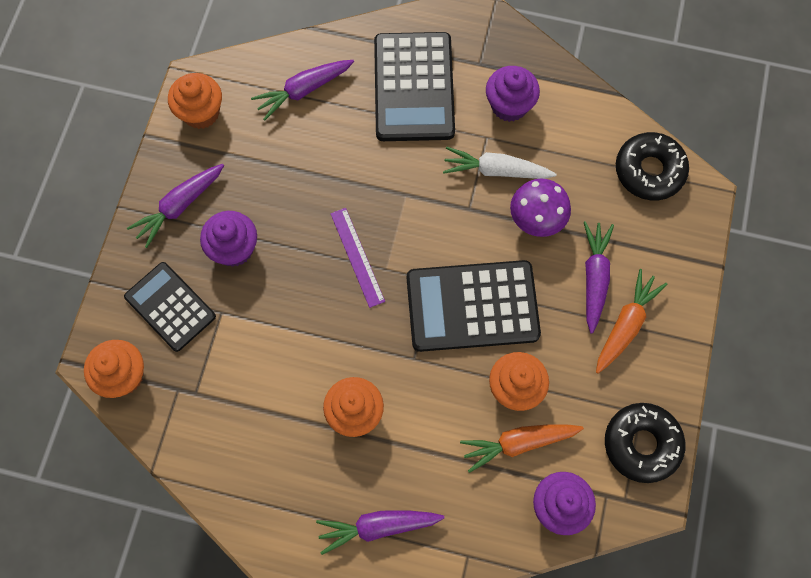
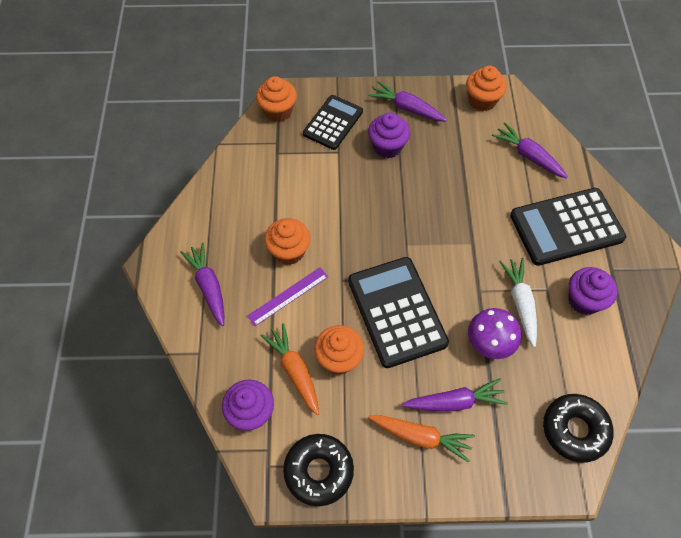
camera: 75 degrees right, 10 degrees down
(357, 257) = (409, 223): purple ruler -> purple ruler (288, 296)

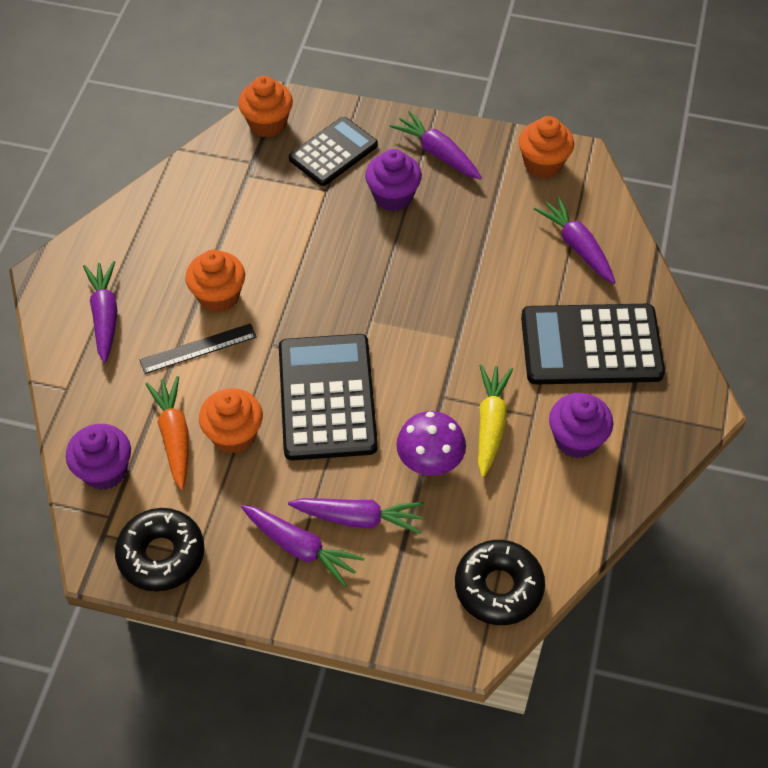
camera: 15 degrees right, 5 degrees down
(288, 296) = (198, 348): purple ruler -> black ruler
(421, 437) = (301, 548): orange carrot -> purple carrot
(520, 303) = (490, 423): white carrot -> yellow carrot

